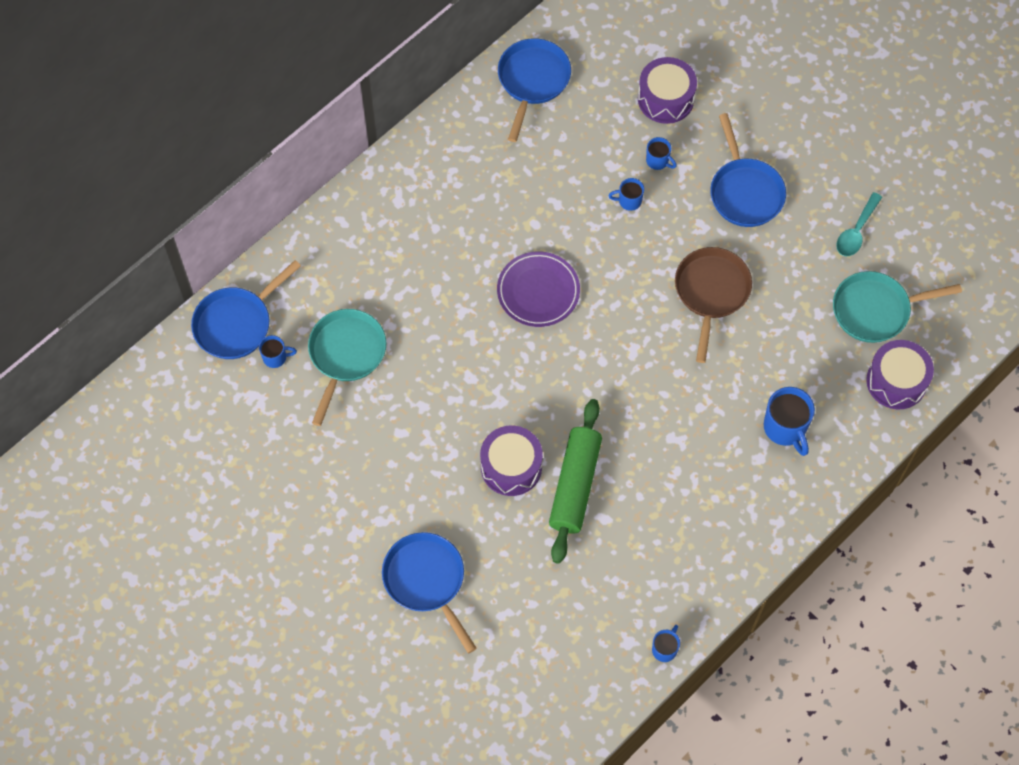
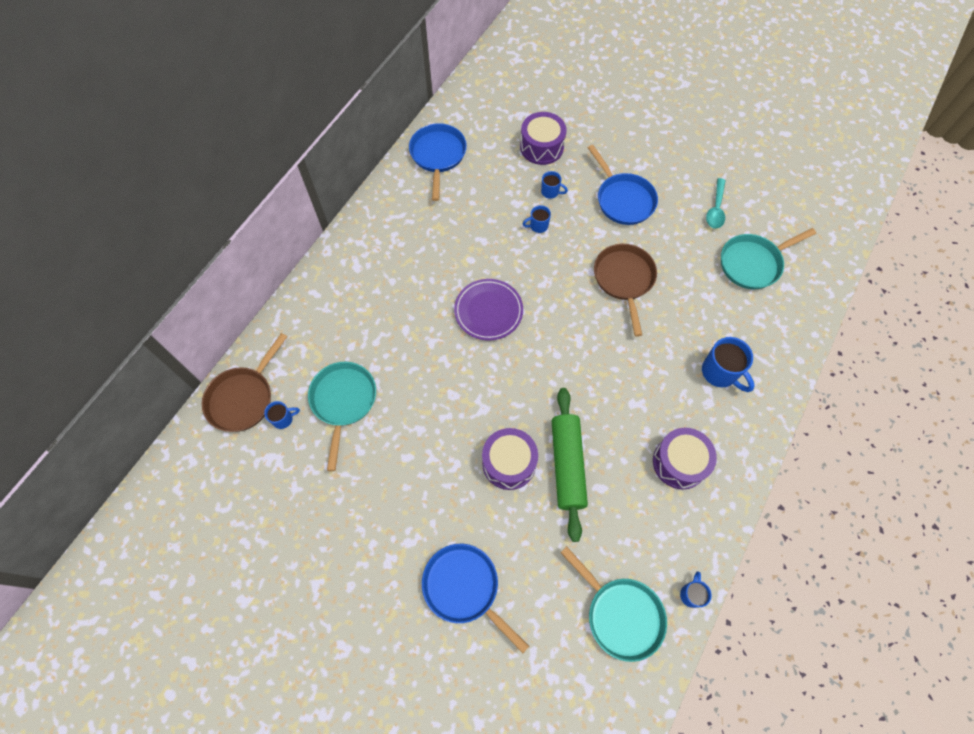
camera: 15 degrees left, 0 degrees up
(236, 323) = (243, 398): blue pan -> brown pan
(583, 649) = (620, 614): none -> turquoise pan
(896, 381) = (790, 314): purple drum -> purple drum (679, 462)

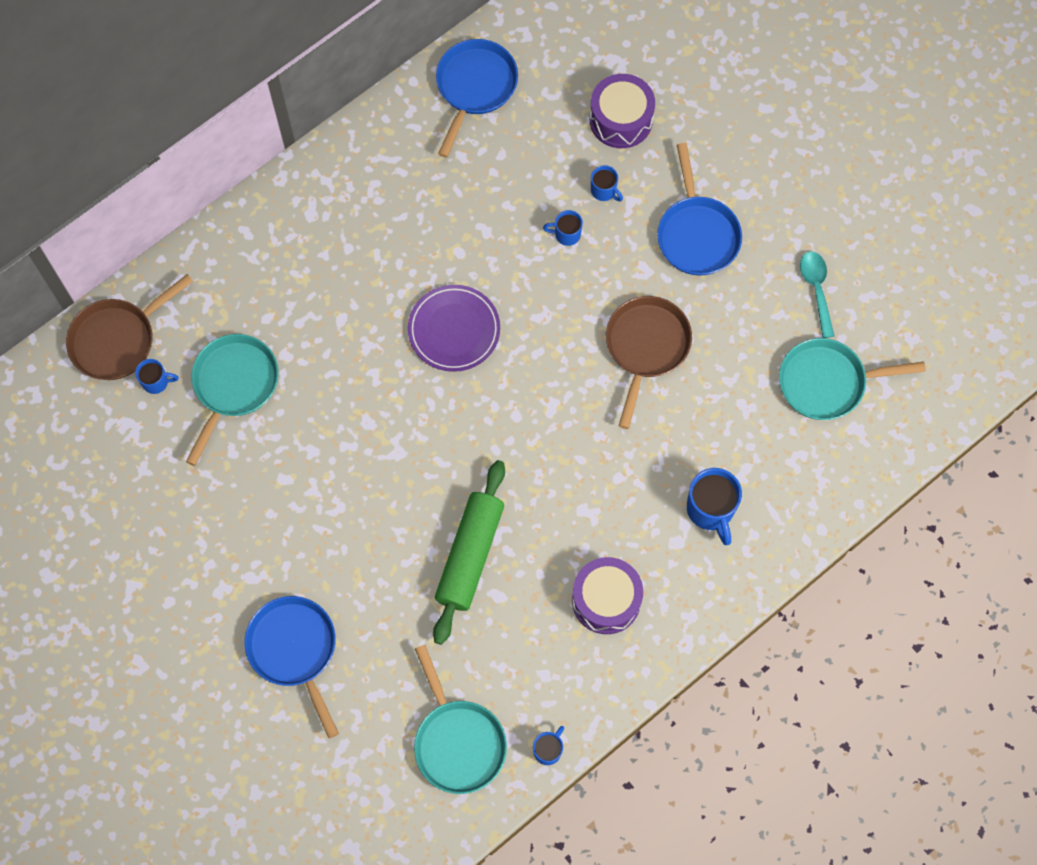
camera: 20 degrees right, 5 degrees up
(509, 463) = (402, 528): purple drum -> none
(716, 209) = (816, 290): turquoise spoon -> turquoise spoon turned 135 degrees clockwise

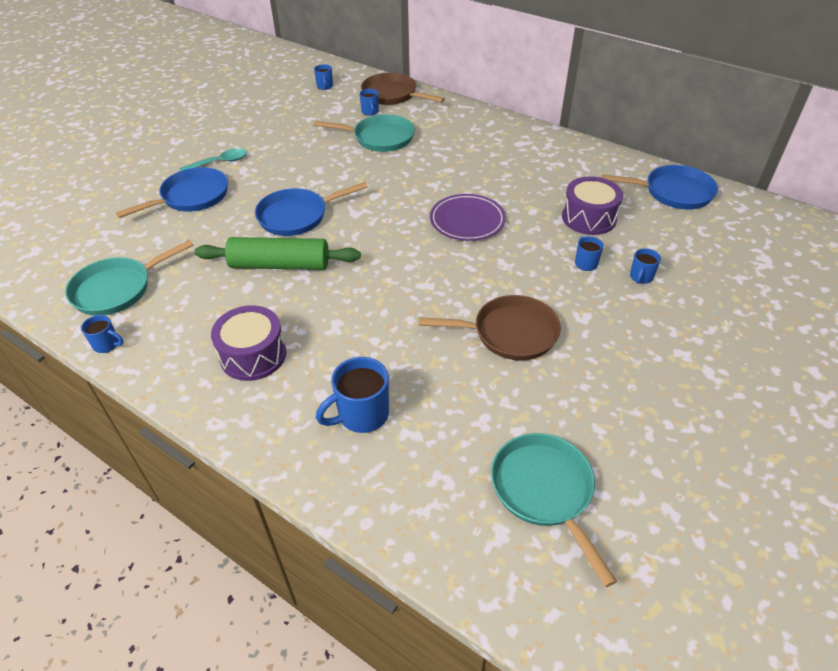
camera: 75 degrees right, 25 degrees down
(51, 431) = (325, 86): none -> blue mug
(621, 119) = (715, 274): purple drum -> purple drum (589, 218)
(697, 234) = (643, 346): blue pan -> blue pan (297, 216)
(816, 290) = (647, 457): turquoise spoon -> turquoise spoon (219, 162)

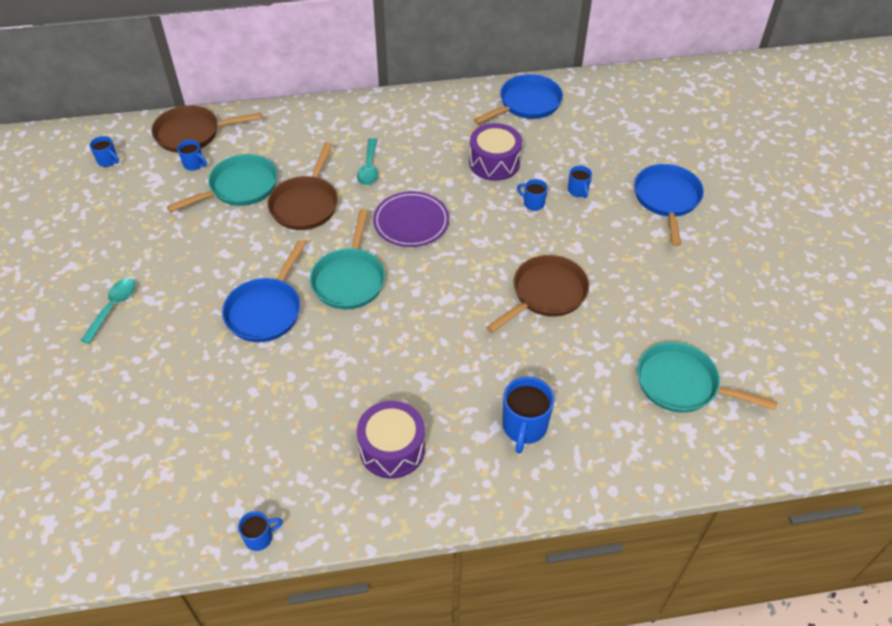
camera: 45 degrees left, 5 degrees up
(117, 289) = (195, 490): turquoise pan -> turquoise pan (349, 279)
(191, 197) = (136, 360): blue pan -> blue pan (667, 199)
(280, 265) = (311, 363): green rolling pin -> none
(408, 169) = (306, 204): none -> brown pan
(482, 171) = (369, 168): none -> turquoise spoon

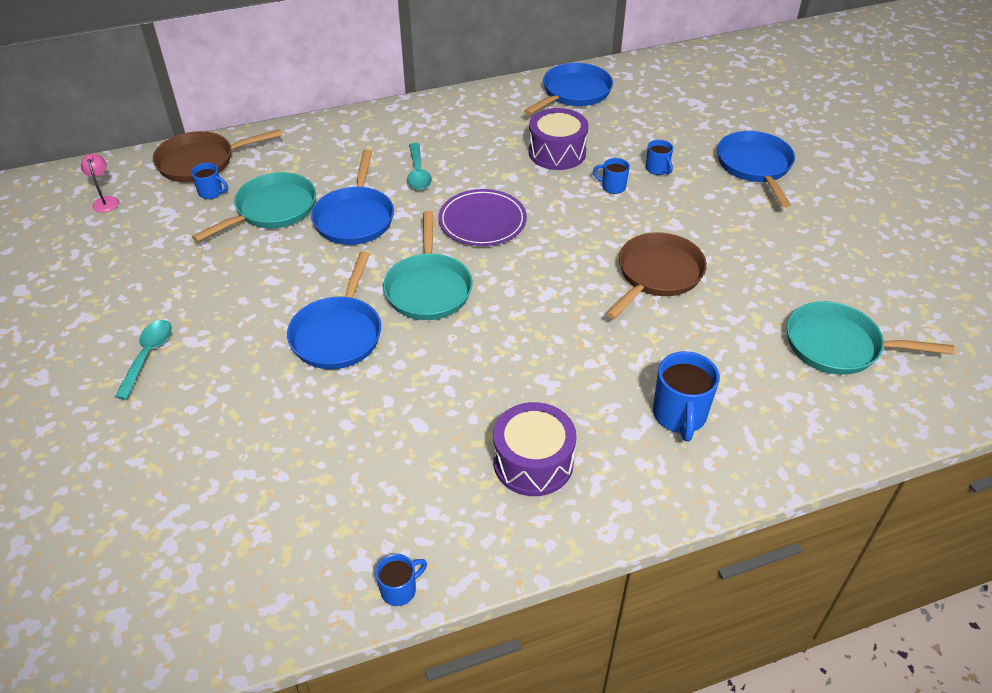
camera: 10 degrees left, 5 degrees down
(108, 161) = (105, 201): blue mug -> pink lamp
(306, 204) = (355, 218): brown pan -> blue pan

